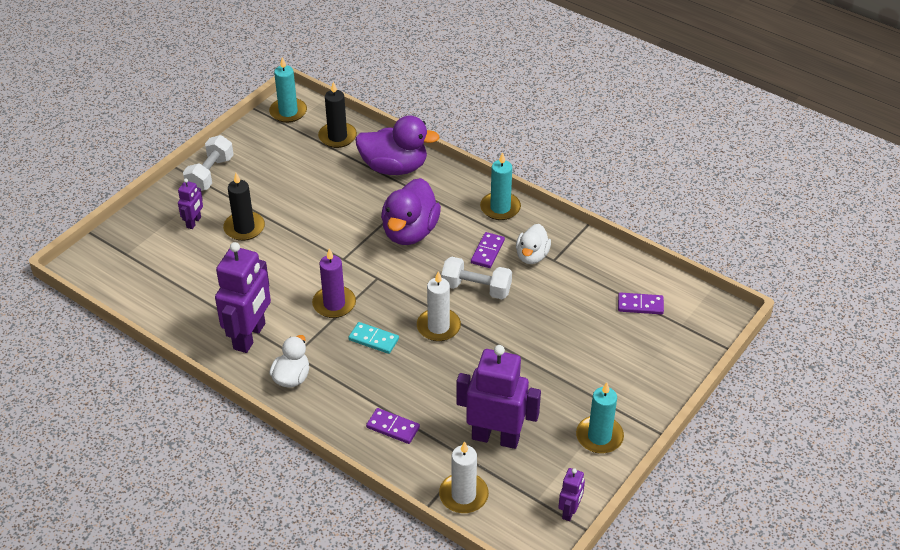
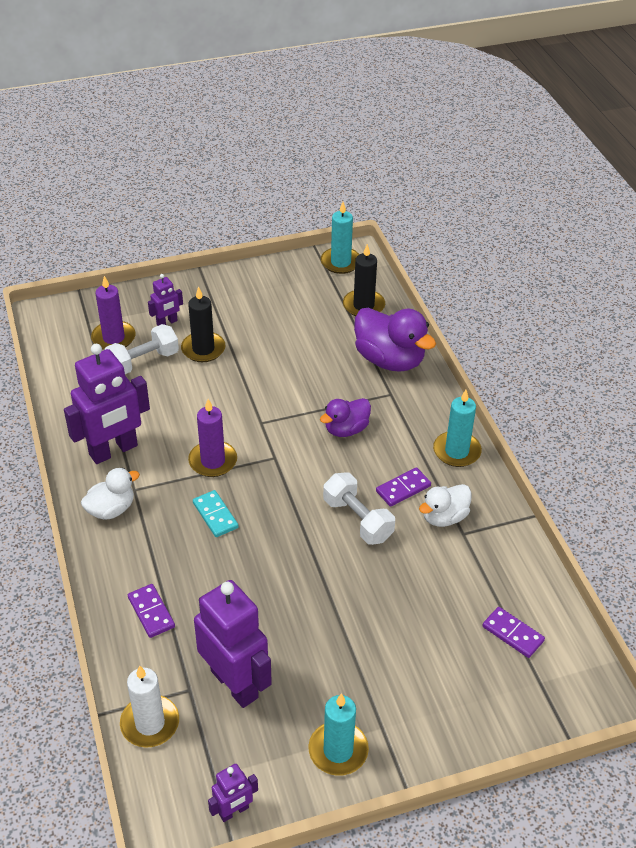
camera: 35 degrees right, 0 degrees up
(161, 255) = (113, 338): none -> purple candle
(210, 174) = (221, 286): white dumbbell -> white dumbbell (143, 361)
(410, 232) = (346, 429): purple duck -> purple duck, size x0.59
(438, 327) = (286, 537): white candle -> none

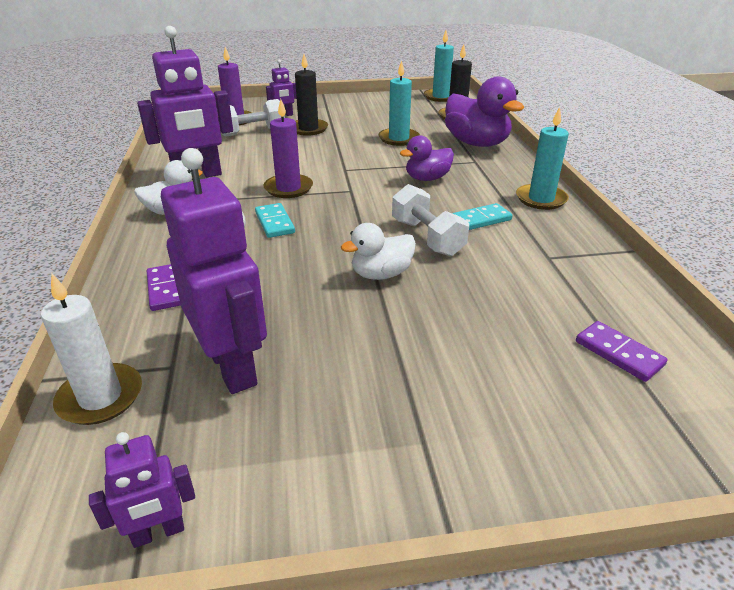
camera: 10 degrees right, 10 degrees down
(338, 750) = (350, 464): turquoise candle -> turquoise candle (398, 139)
(403, 489) = (481, 220): purple domino -> turquoise domino
(444, 517) = (526, 243): white duck -> white duck (381, 274)

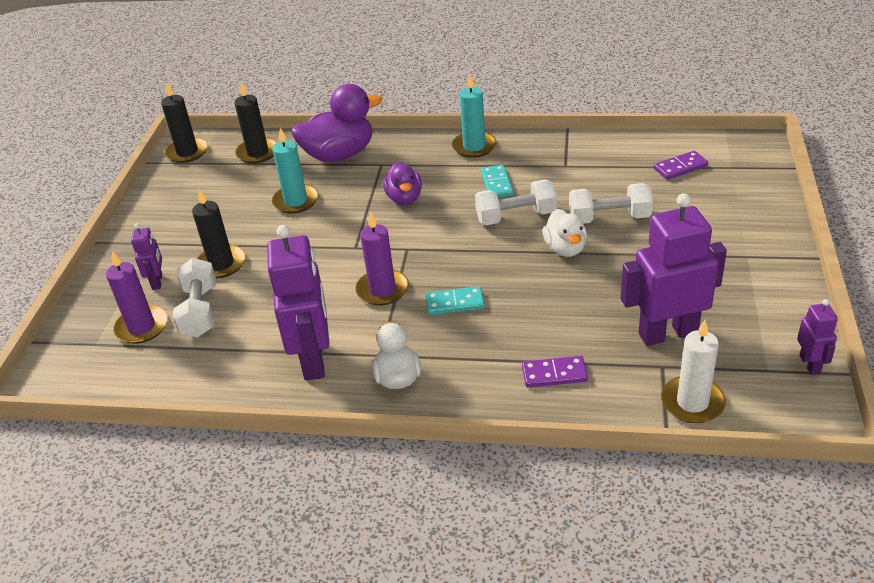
camera: 70 degrees left, 5 degrees up
(440, 97) = (187, 152): turquoise candle -> black candle
(456, 299) = (609, 218): none -> white dumbbell

